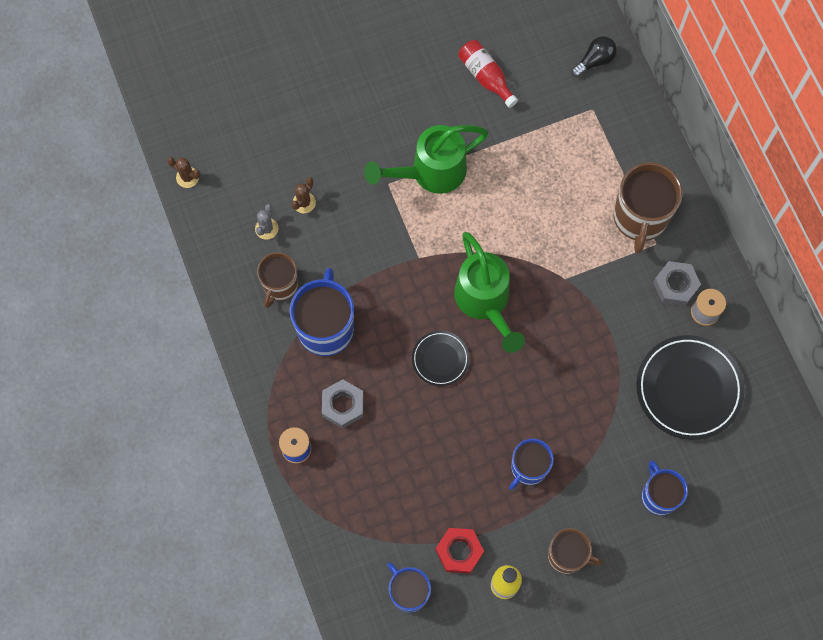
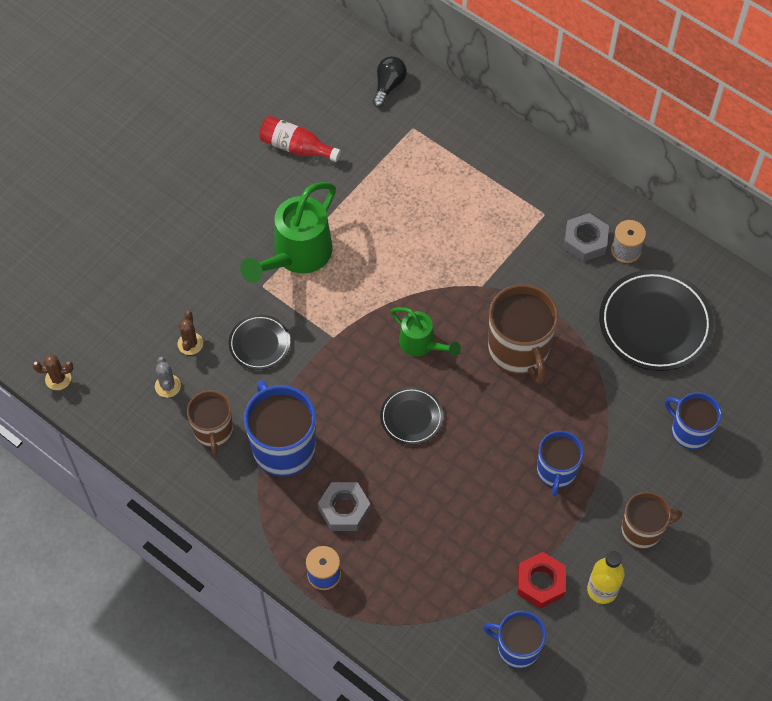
camera: 30 degrees left, 10 degrees down
(357, 232) = (259, 344): none -> black plate
(485, 302) = (421, 344): green watering can -> green watering can, size x0.58
(640, 218) = (516, 199): brown mug -> brown mug (519, 350)

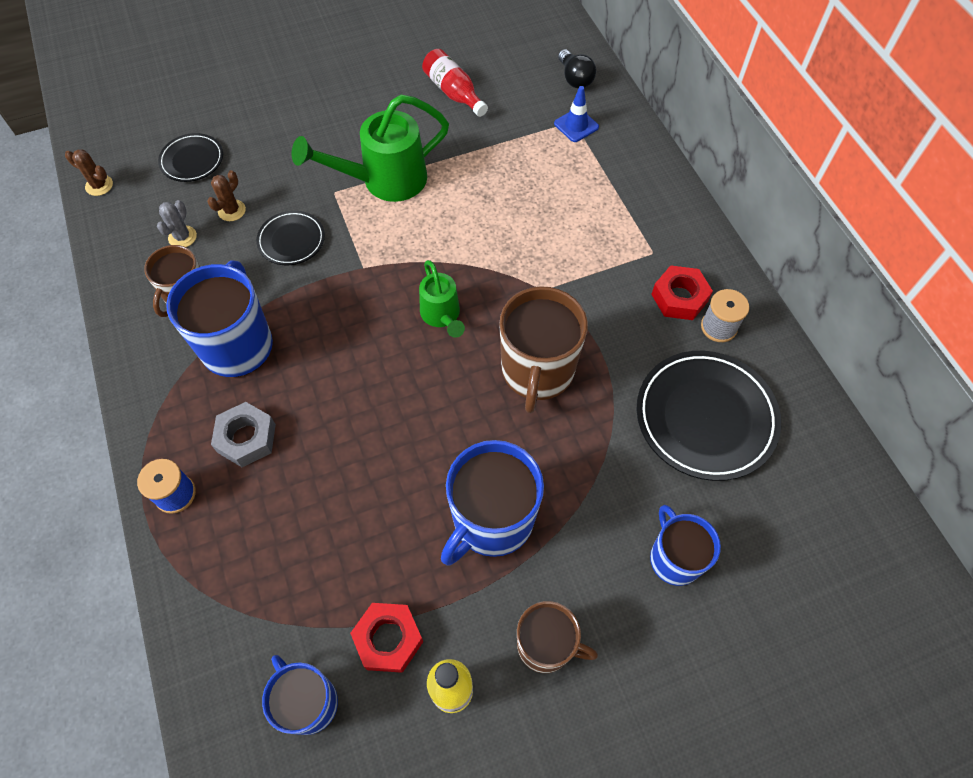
camera: 30 degrees right, 0 degrees up
(388, 86) = (575, 78): black light bulb -> black light bulb turned 105 degrees clockwise
(411, 417) = (380, 382): black plate -> black plate (192, 160)
(417, 130) = (576, 125): none -> blue traffic cone
(556, 471) = (491, 520): blue mug -> blue mug, size x1.58
(585, 241) = (679, 298): grey nut -> red nut

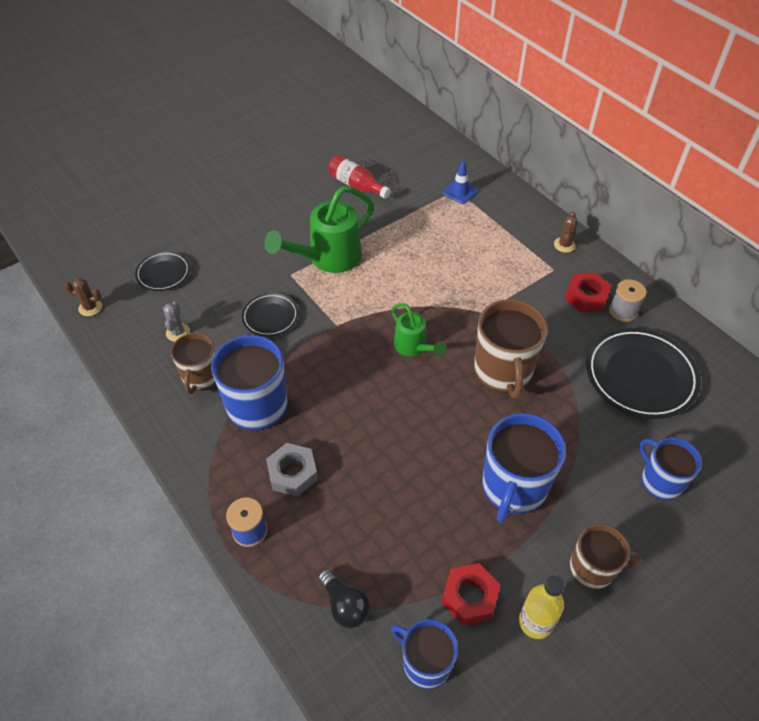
camera: 15 degrees left, 10 degrees down
(232, 210) = (212, 304): brown cactus -> brown cactus (564, 245)
(575, 78) = (445, 160): black light bulb -> black light bulb (345, 605)

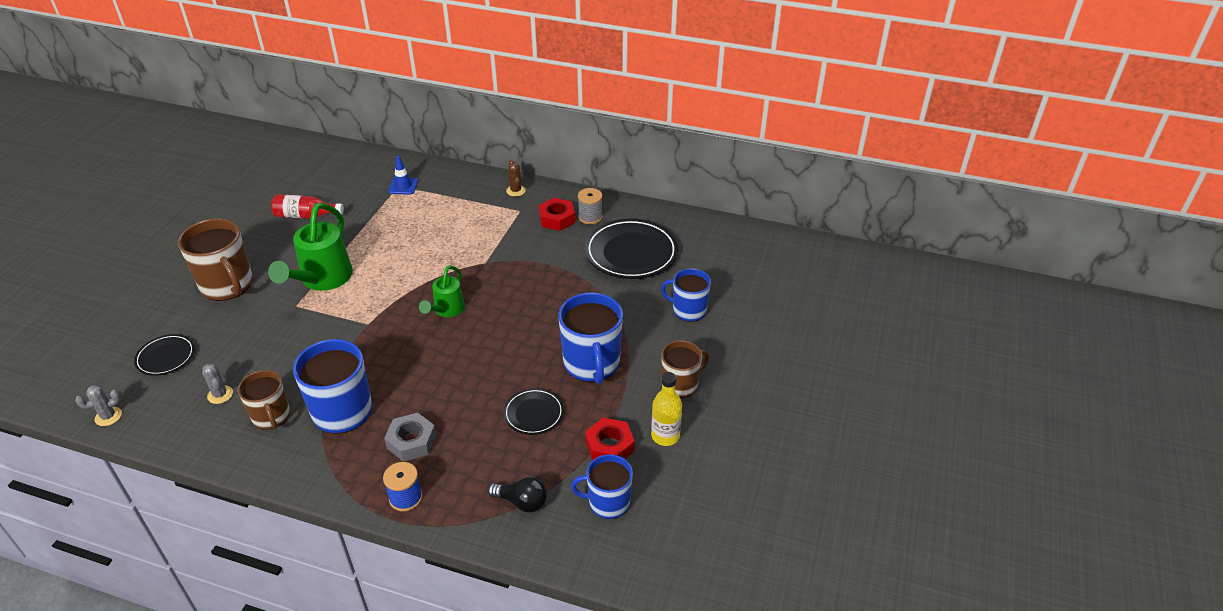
camera: 35 degrees left, 10 degrees down
(90, 307) = (108, 416): brown cactus -> grey cactus
(270, 317) = (302, 344): black plate -> black plate (534, 414)
(413, 347) = (446, 310): green watering can -> green watering can turned 90 degrees clockwise
(503, 371) = (530, 294): brown mug -> brown mug (227, 285)

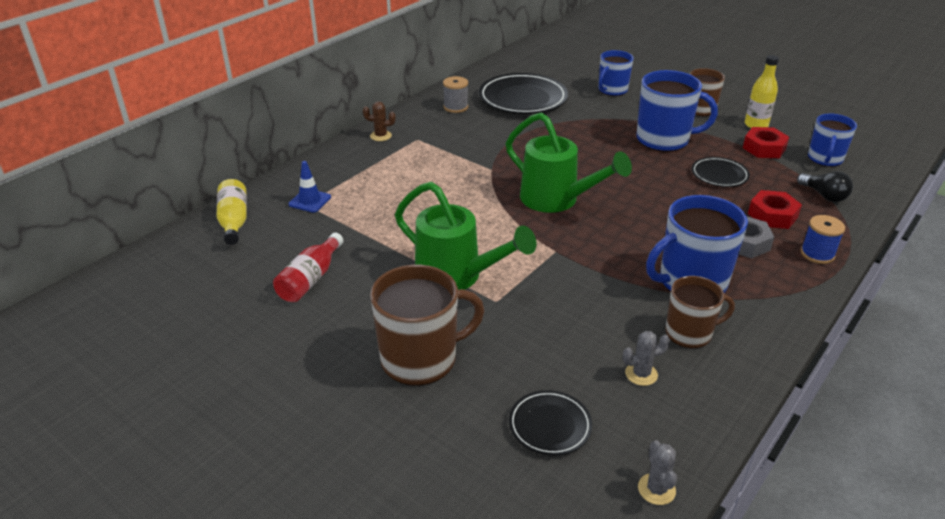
camera: 70 degrees left, 5 degrees down
(366, 163) = (234, 221): none -> yellow bottle
(446, 310) = (556, 200): green watering can -> green watering can, size x1.72
(522, 502) = (824, 196): black light bulb -> black light bulb turned 105 degrees clockwise
(557, 219) = (446, 123): red nut -> red nut (772, 215)

